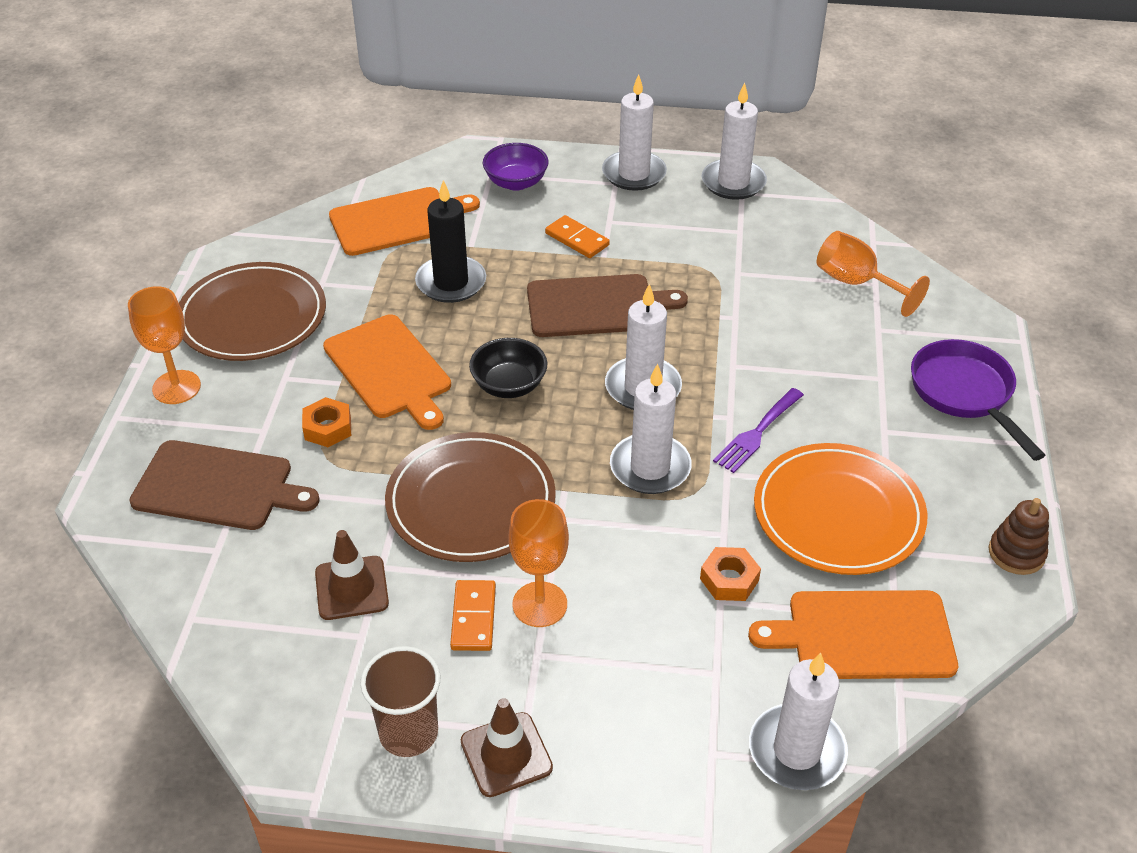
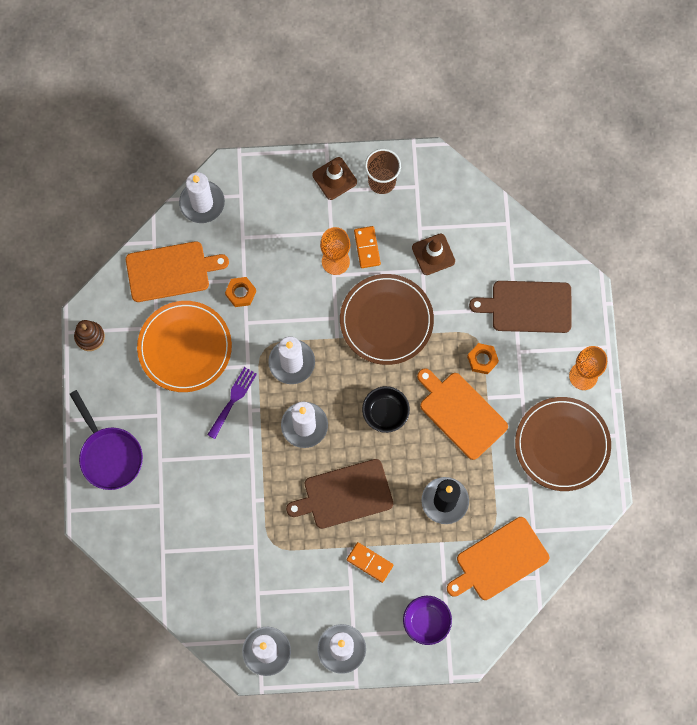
camera: 170 degrees right, 30 degrees up
(856, 283) = (175, 549): orange goblet -> none

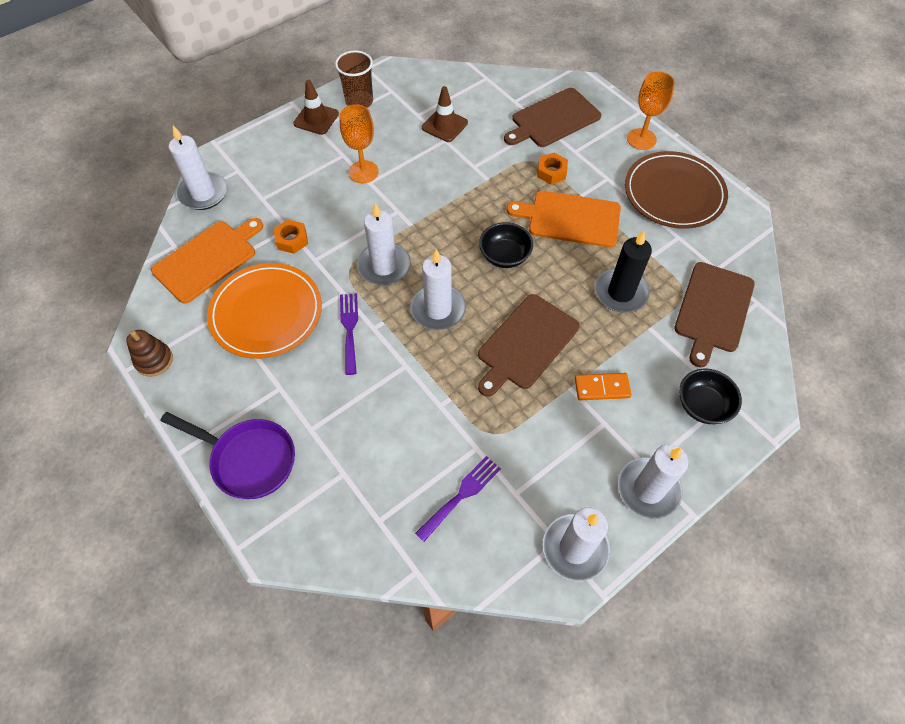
camera: 35 degrees left, 15 degrees down
(223, 570) = (461, 495): none -> purple fork
(367, 248) = (384, 149): orange domino -> none
(386, 320) = (445, 189): brown plate -> none
(426, 621) = (702, 405): purple bowl -> black bowl
(499, 560) = (713, 310): orange cutting board -> brown cutting board

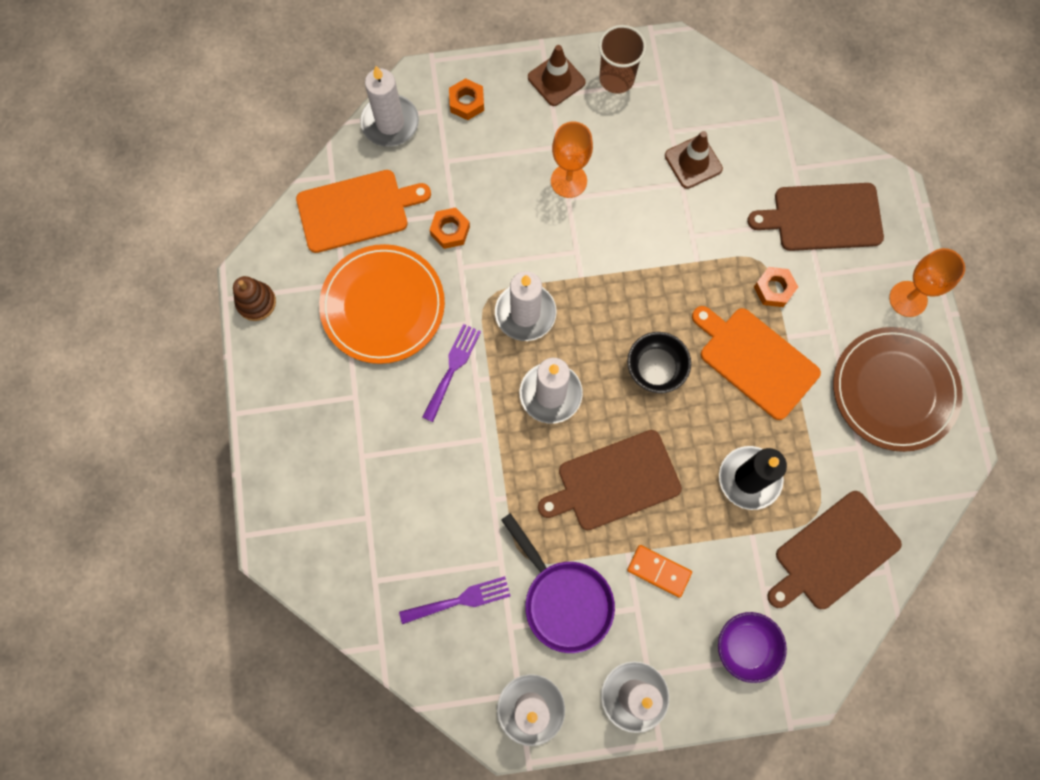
camera: 30 degrees right, 15 degrees up
(248, 459) = (292, 455): purple pan -> purple pan (564, 599)
(257, 157) = (466, 102): none -> orange nut
(702, 405) = (746, 647): black bowl -> purple bowl

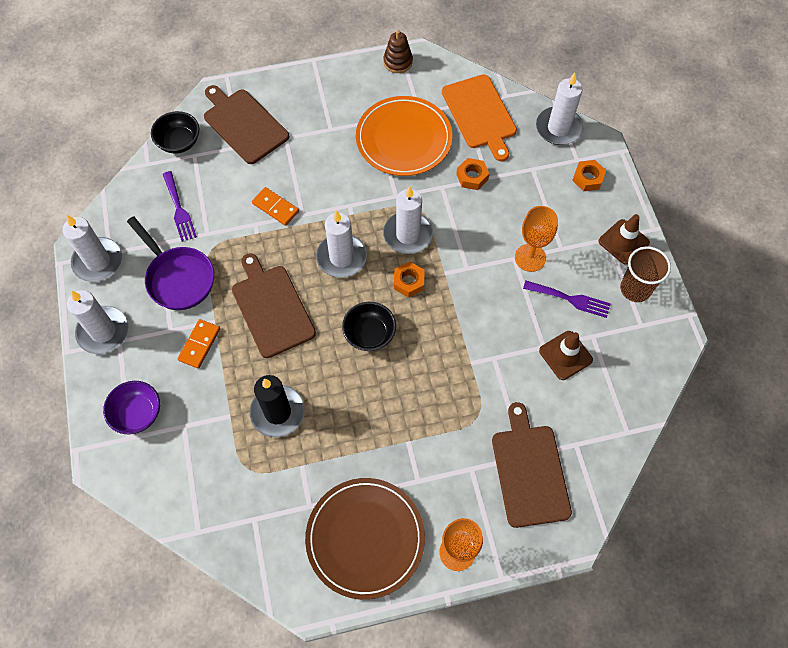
camera: 85 degrees right, 10 degrees down
(350, 602) = (179, 142): none -> black bowl
(452, 368) = (357, 188): purple fork -> purple fork (570, 299)
(470, 472) = (275, 207): none -> orange domino
(564, 599) = (178, 278): purple pan -> purple pan turned 90 degrees counterclockwise
(755, 360) = (383, 414): orange cutting board -> none
(774, 289) = (452, 428): orange nut -> orange nut (409, 282)
(833, 552) = (214, 484): brown cutting board -> brown cutting board (244, 124)

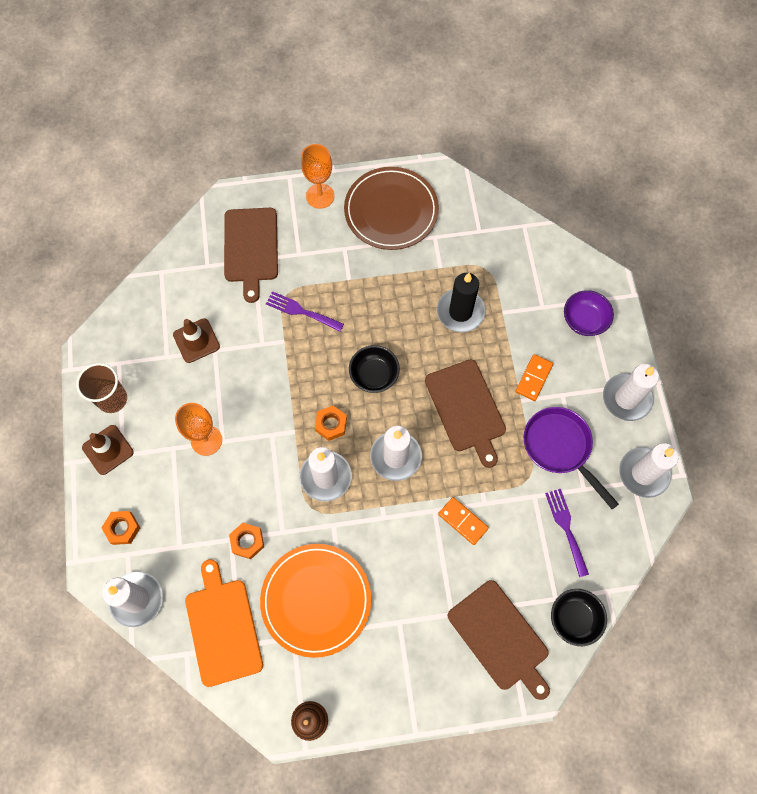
camera: 175 degrees left, 5 degrees up
(570, 299) = (178, 394): purple fork -> purple fork (301, 311)

